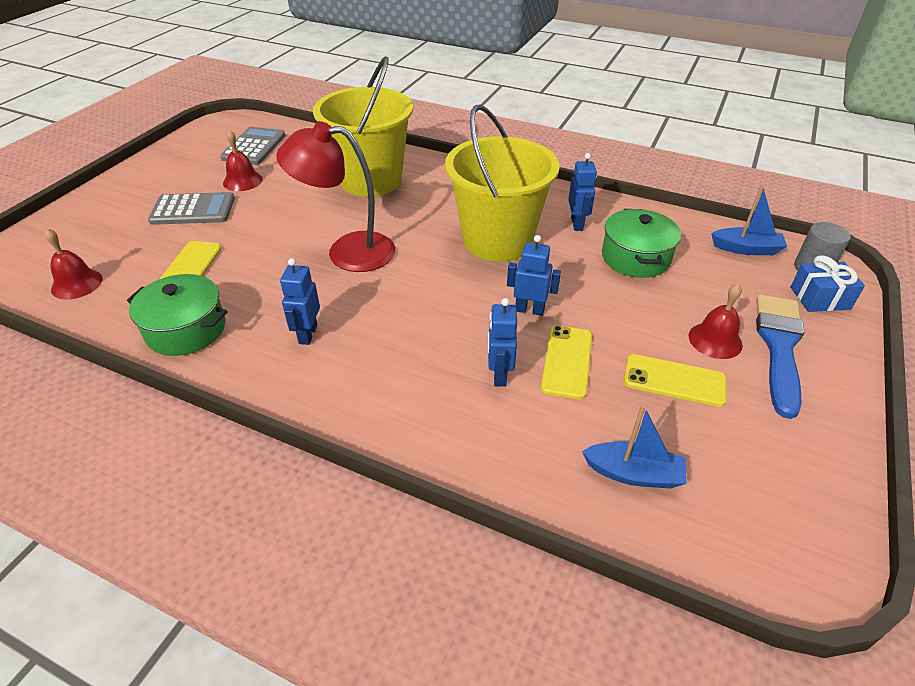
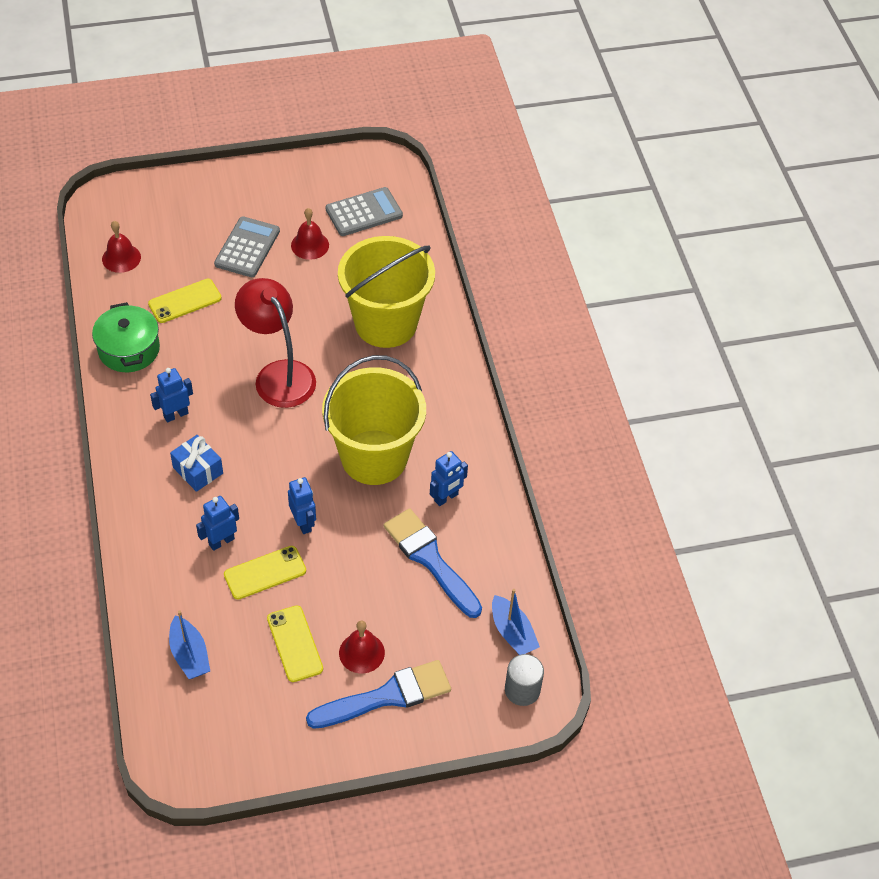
camera: 50 degrees right, 10 degrees up
(193, 210) = (247, 248): grey calculator -> grey calculator turned 120 degrees counterclockwise
(635, 257) = (430, 559): green pot -> blue brush
(819, 298) = (478, 706): blue gift -> blue gift (198, 470)

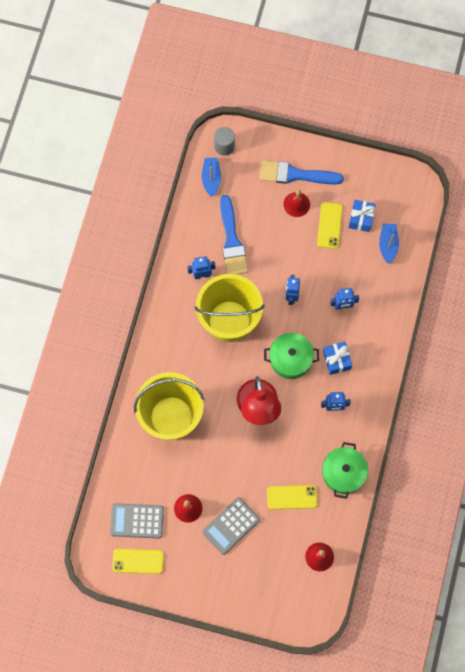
camera: 150 degrees left, 20 degrees up
(250, 675) = (361, 218): none -> blue gift
(264, 446) = (290, 359): none -> green pot
(265, 573) = (327, 275): yellow phone -> yellow phone (138, 561)

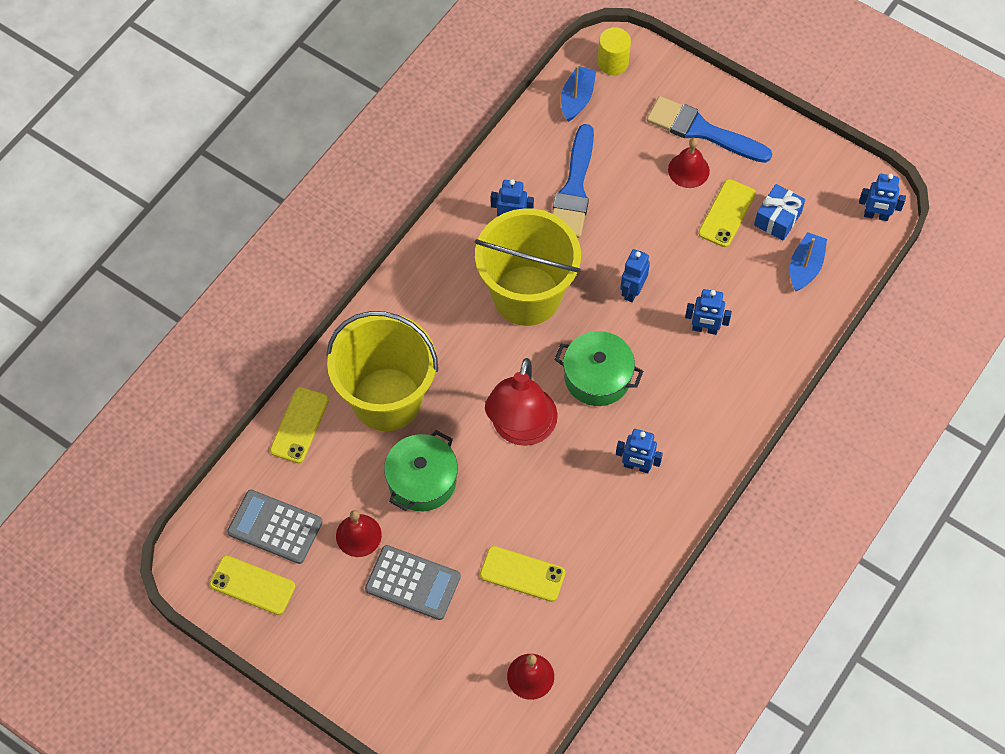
camera: 20 degrees right, 10 degrees down
(125, 452) = (299, 425): none -> yellow phone
(224, 146) = (612, 62): grey cylinder -> yellow cylinder
(231, 525) = (413, 583): grey calculator -> grey calculator turned 135 degrees counterclockwise
(336, 360) = (666, 401): blue gift -> none
(343, 473) = (615, 566): green pot -> green pot (422, 480)
(418, 196) = (876, 215): none -> blue robot

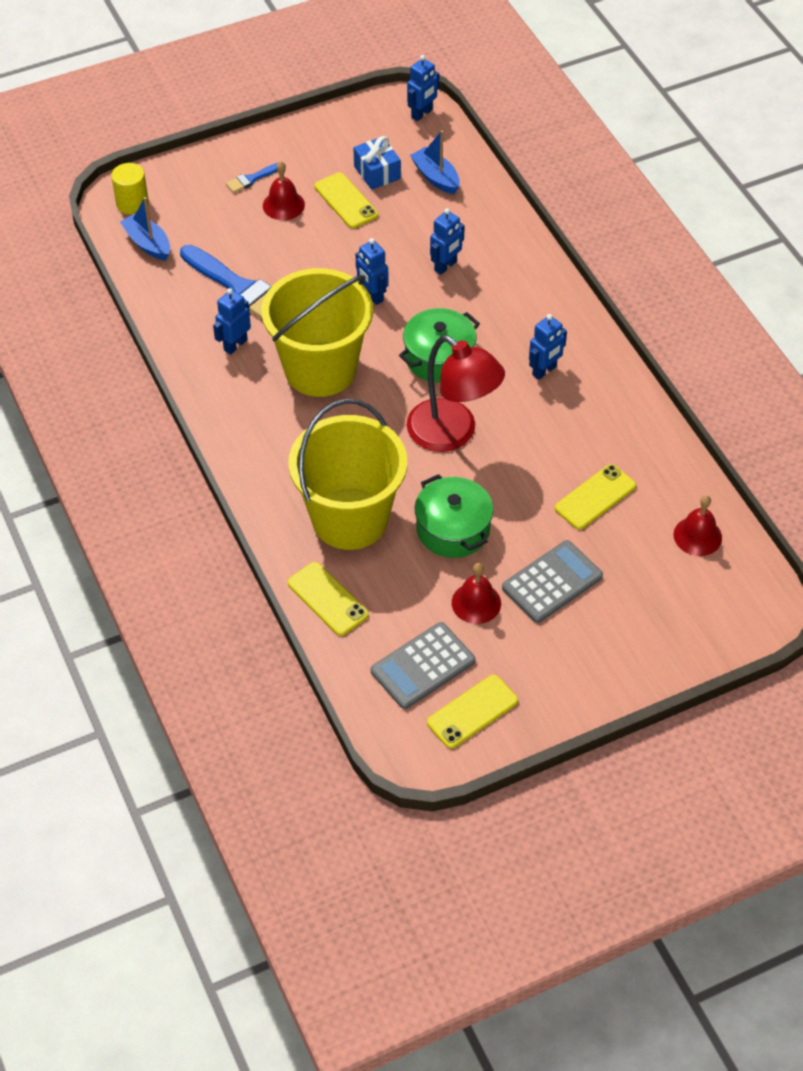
camera: 60 degrees left, 10 degrees down
(702, 131) = (252, 179): blue brush -> blue brush, size x0.48

